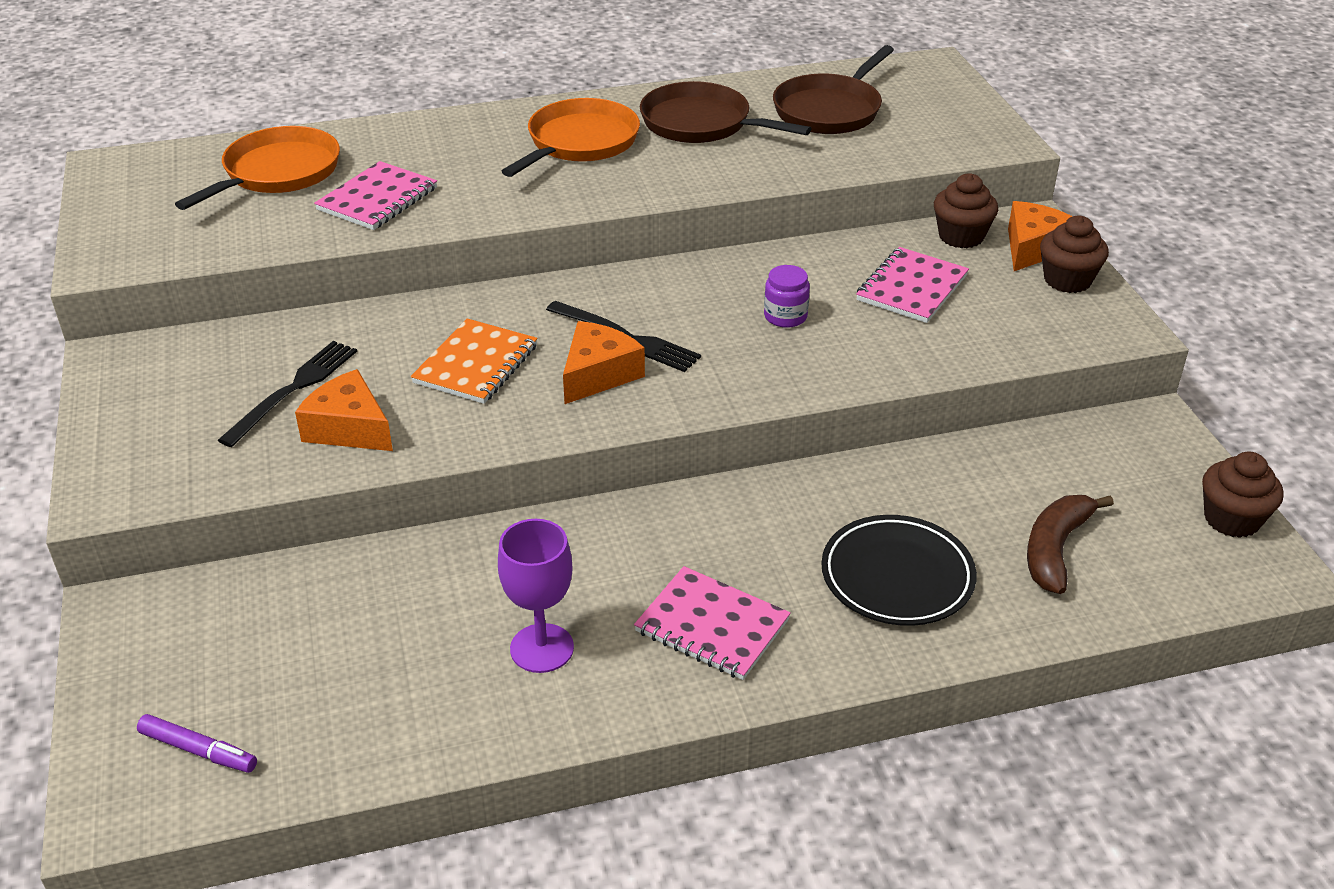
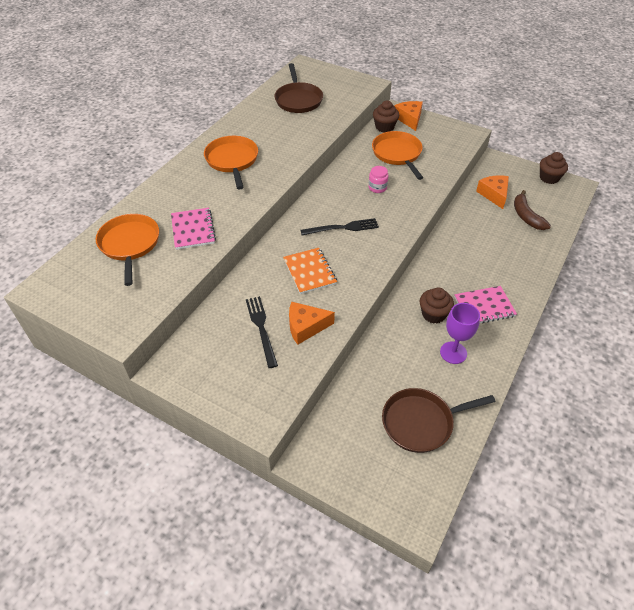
camera: 45 degrees left, 10 degrees up
(198, 750) = (412, 477): purple marker -> none
(598, 374) = (354, 247): orange cheese -> orange cheese (494, 194)
(701, 124) = (263, 128): brown pan -> brown pan (421, 422)
(785, 316) = (377, 187): purple jar -> pink jar
(897, 576) = (504, 254): black plate -> none
(912, 288) = (397, 154): pink notebook -> orange pan
(1067, 280) = (433, 125): brown cupcake -> brown cupcake (433, 314)

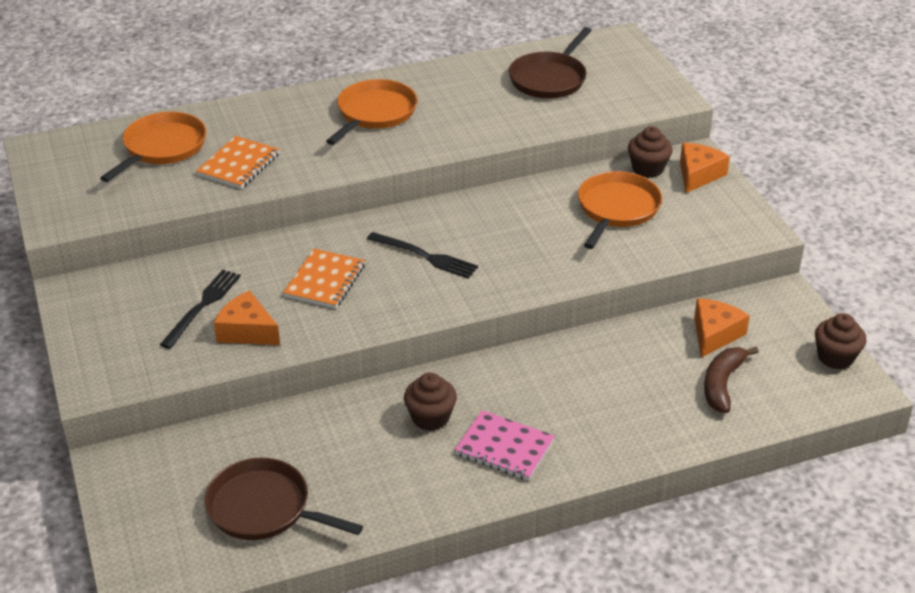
camera: 40 degrees right, 10 degrees down
(193, 230) = (238, 165): pink notebook -> orange notebook
(377, 187) = (532, 234): pink jar -> none
(453, 352) = (396, 469): purple goblet -> none

